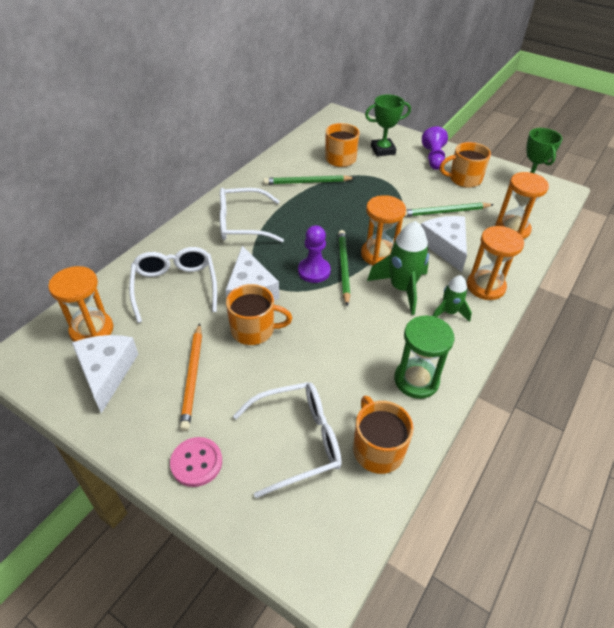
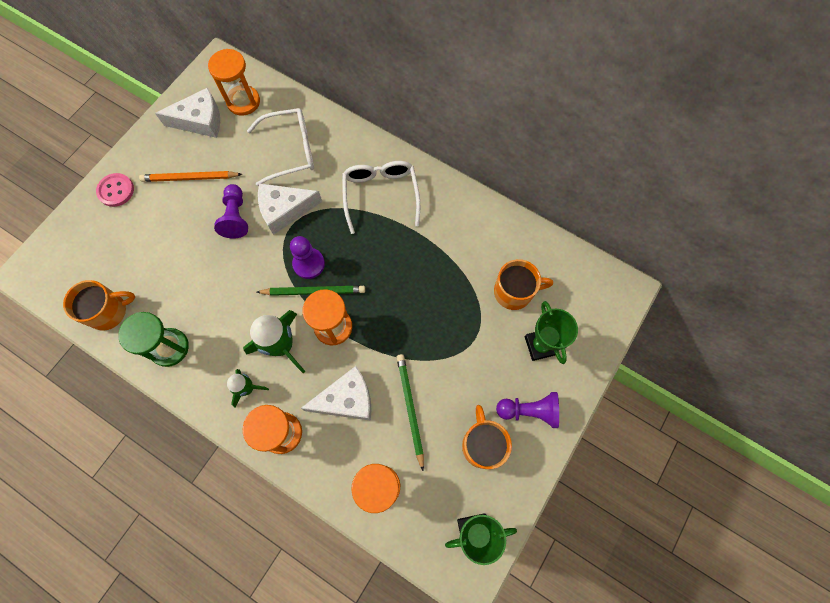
camera: 90 degrees right, 25 degrees up
(254, 330) = (236, 217): orange mug -> purple pawn
(298, 441) = (124, 255): white glasses -> none
(307, 182) = (459, 255): green pencil -> none

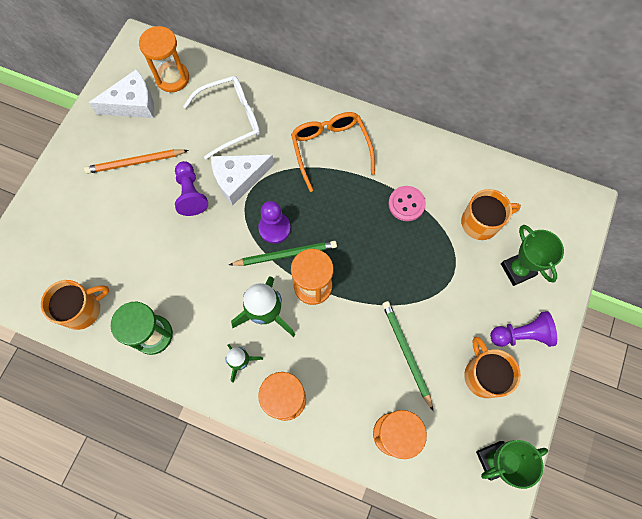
camera: 10 degrees left, 0 degrees up
(116, 190) = (62, 187): pink button -> pink button (406, 204)
(346, 399) = (342, 355): white cheese -> none
(381, 195) = (330, 149): white glasses -> orange glasses

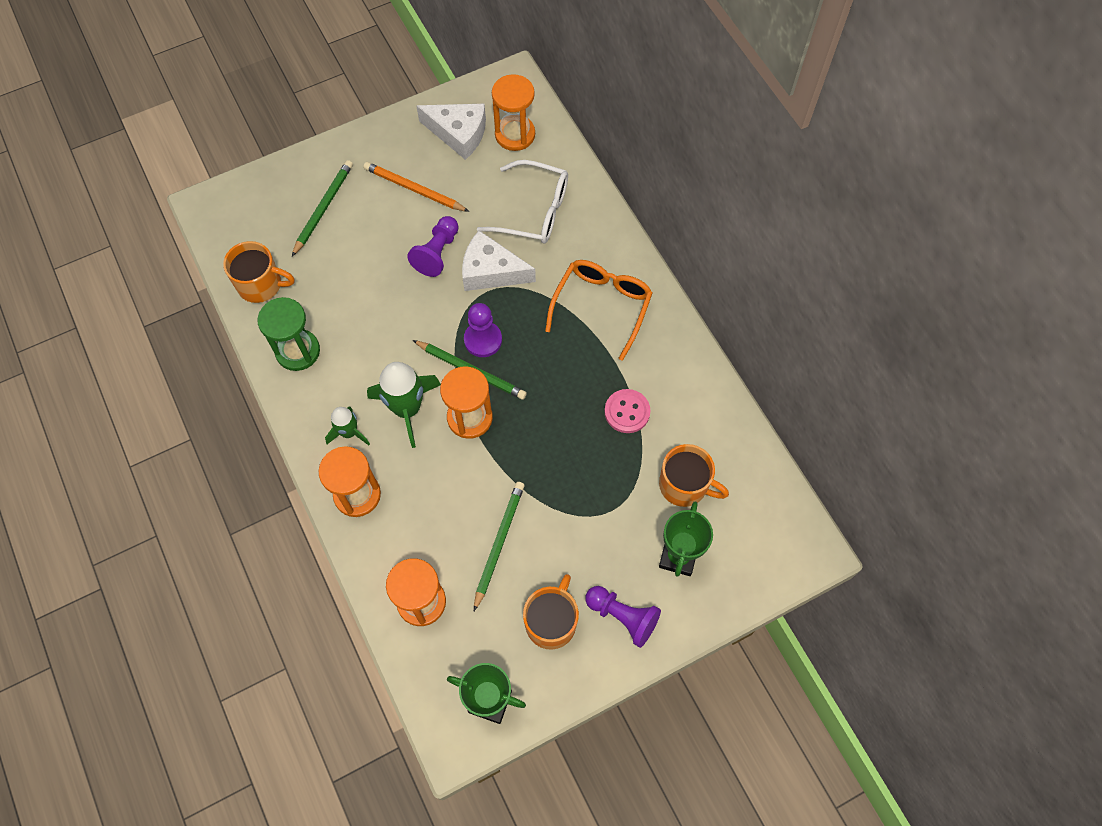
camera: 40 degrees right, 5 degrees down
(80, 222) = (323, 208): none -> green pencil

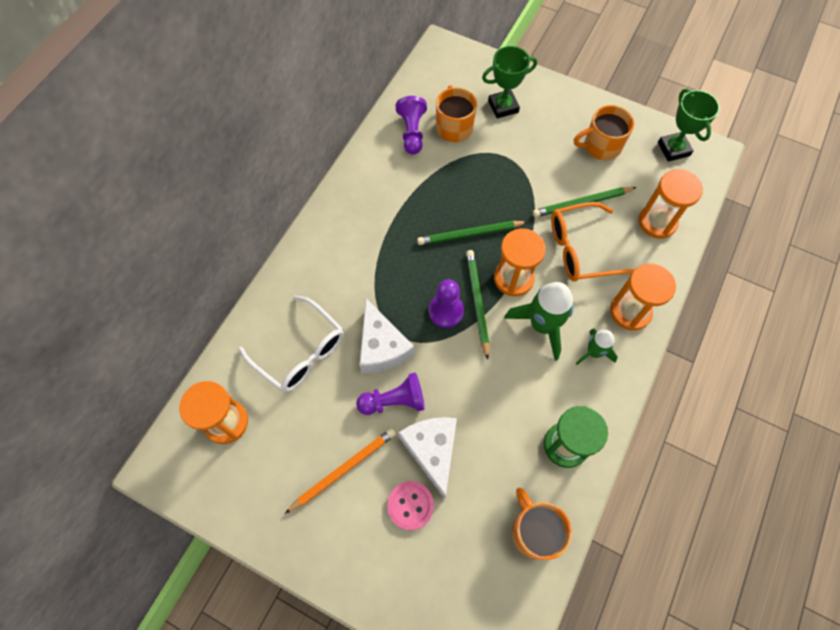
camera: 125 degrees left, 0 degrees up
(323, 208) = (419, 539): green pencil -> green pencil (470, 234)
(414, 189) = (343, 469): orange pencil -> orange pencil turned 120 degrees counterclockwise
(458, 134) = (255, 474): white cheese -> white cheese (432, 451)
(534, 211) = (300, 352): white glasses -> white glasses turned 150 degrees clockwise
(602, 306) = (356, 249): orange glasses -> orange glasses (580, 249)
(623, 617) = (564, 113): purple pawn -> purple pawn (412, 132)
(627, 412) = (429, 186): pink button -> pink button (410, 505)

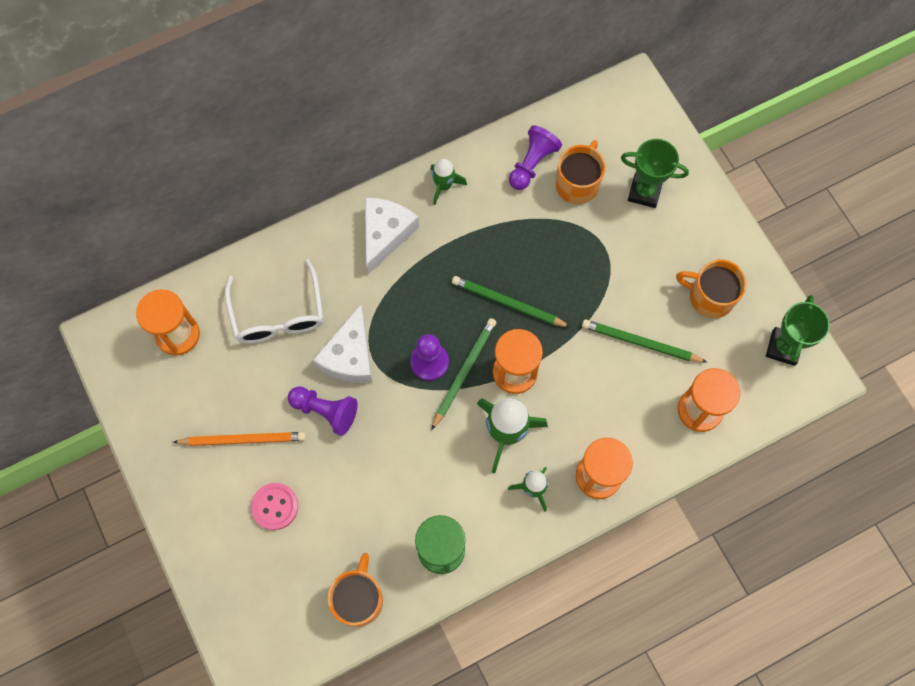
camera: 35 degrees right, 5 degrees up
(360, 183) = (444, 185): none -> green rocket
(432, 451) = (325, 475): white cheese -> white cheese (385, 234)
(580, 249) = (601, 387): orange glasses -> none

